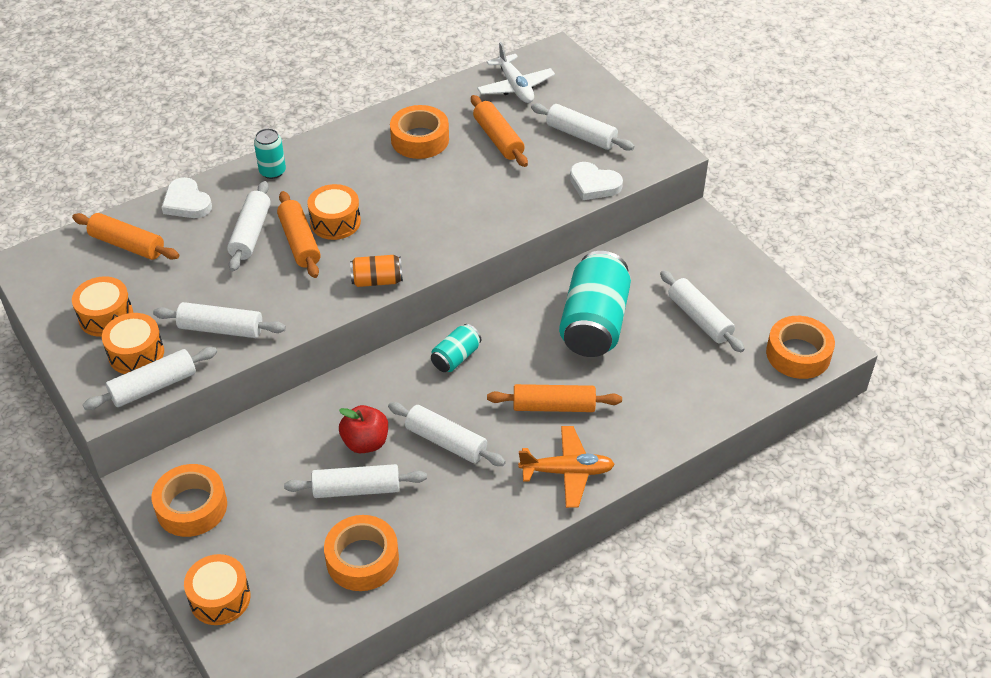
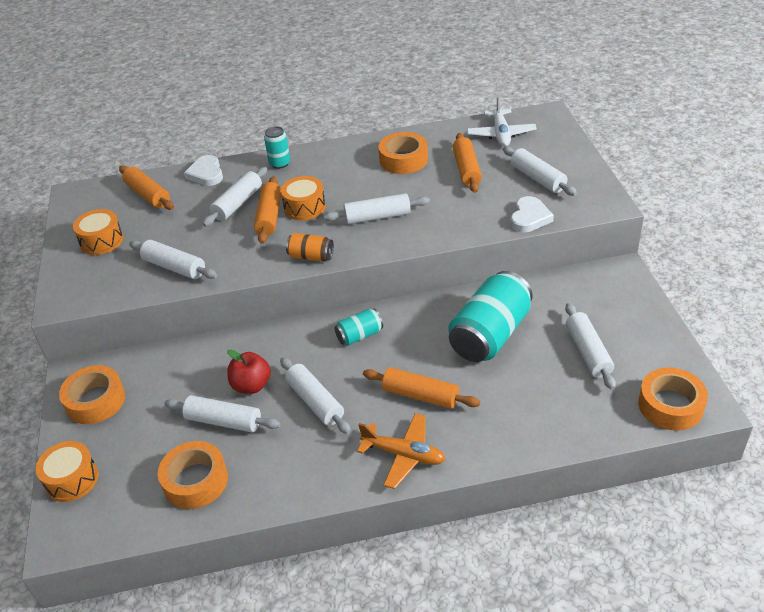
camera: 25 degrees right, 5 degrees down
(136, 353) = (105, 272): orange drum -> none
(153, 386) = (101, 298): white rolling pin -> white rolling pin (377, 217)
(594, 184) = (529, 218): white heart -> white heart turned 120 degrees counterclockwise

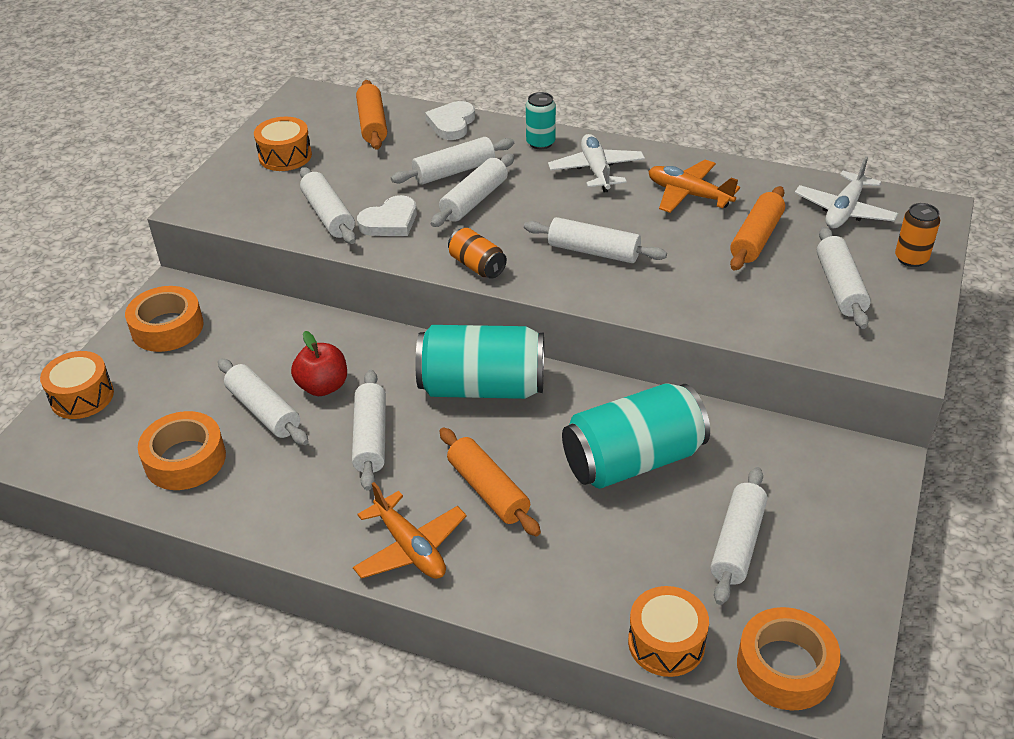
camera: 30 degrees right, 0 degrees up
(269, 216) = (474, 200): orange rolling pin -> white rolling pin
(304, 207) = (522, 205): orange drum -> orange drum (666, 643)
(332, 167) = (596, 170): none -> white plane
(359, 335) = (482, 387): turquoise can -> turquoise can, size x2.06
(403, 160) = (688, 195): orange tape -> orange plane
(529, 218) = (781, 332): white heart -> white heart (390, 221)
(560, 147) = (911, 258): none -> orange can

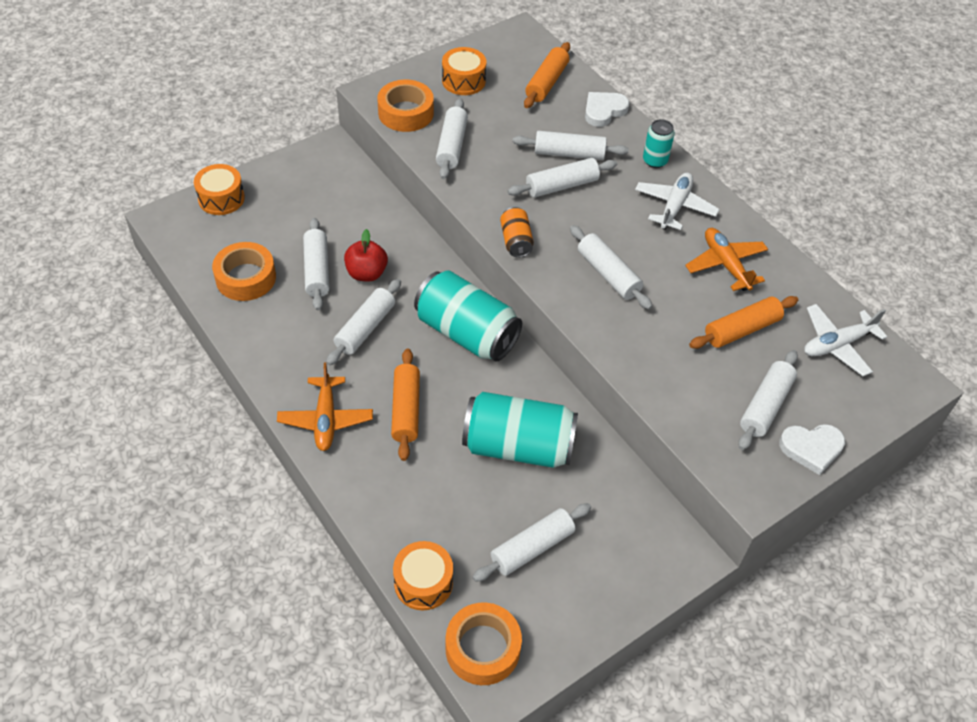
camera: 30 degrees right, 10 degrees up
(167, 327) = (307, 175): orange tape -> orange tape (406, 113)
(390, 221) = (488, 173): white heart -> white heart (811, 448)
(911, 258) = (848, 415): orange can -> none

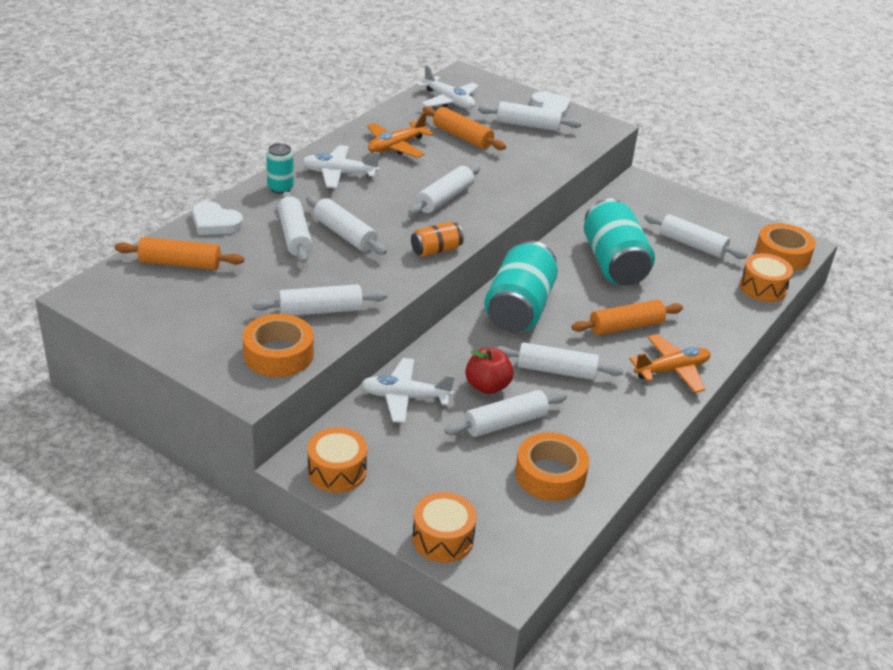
camera: 110 degrees left, 15 degrees down
(377, 218) = (405, 397): none -> white plane
(463, 81) = (199, 322): orange drum -> orange drum (337, 471)

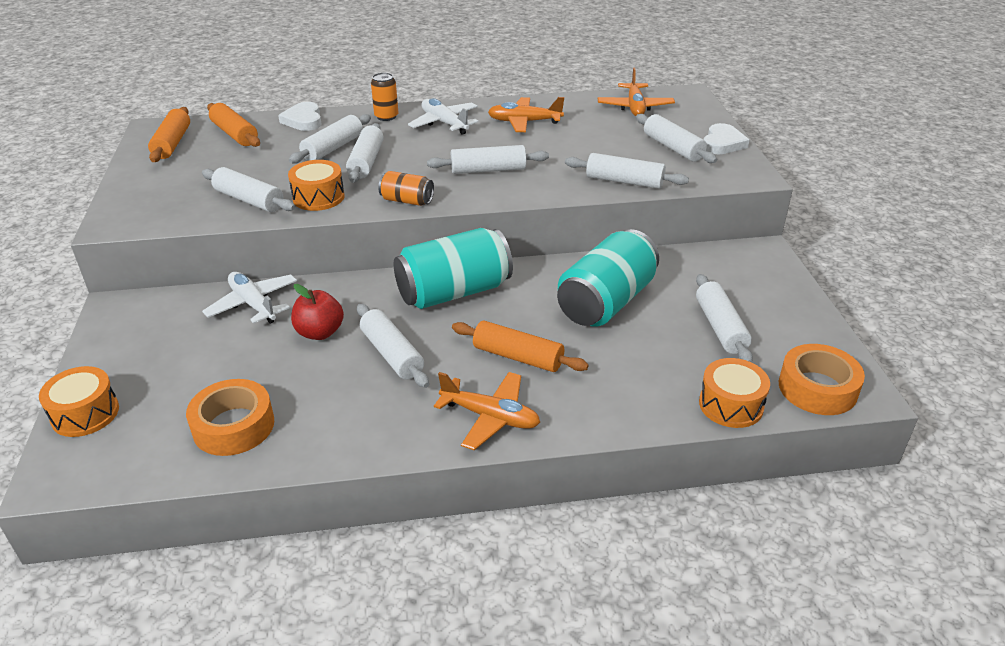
camera: 50 degrees right, 0 degrees up
(278, 354) = (170, 212): orange tape -> none
(280, 188) = (386, 116): turquoise can -> orange can
(337, 471) = (123, 323): orange drum -> orange drum (318, 197)
(449, 101) = (635, 107): white plane -> orange plane
(462, 137) = (594, 135): orange rolling pin -> orange rolling pin (172, 143)
(505, 423) = (280, 366): white rolling pin -> white rolling pin (624, 181)

